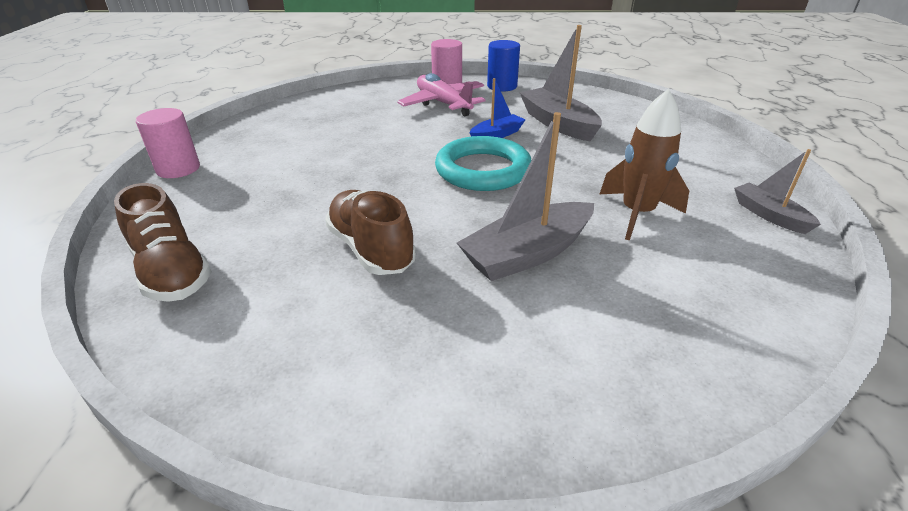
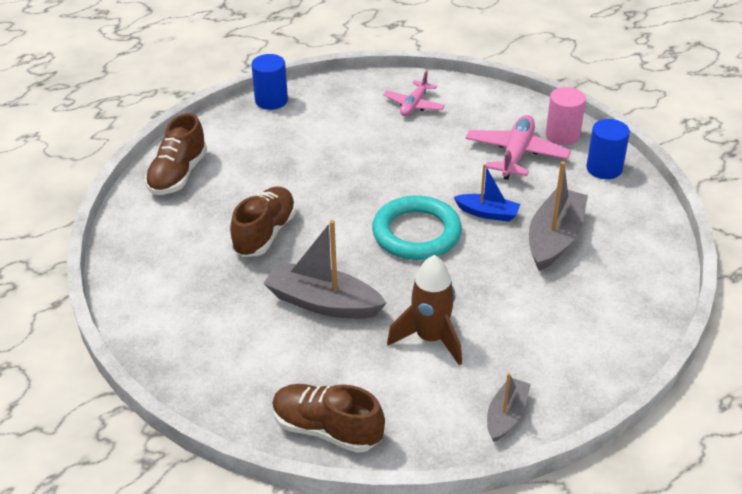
camera: 55 degrees right, 5 degrees up
(178, 169) = (271, 100): pink cylinder -> blue cylinder
(319, 115) = (414, 105): none -> pink plane
(748, 331) = (327, 429): none -> brown shoe

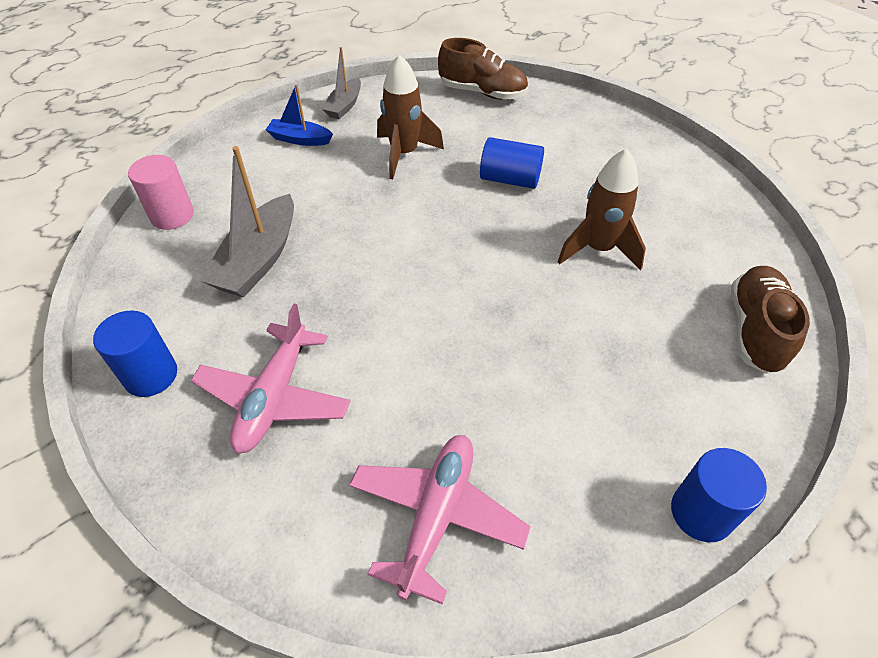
camera: 175 degrees right, 10 degrees up
(265, 234) = (598, 249): brown shoe -> brown rocket
(323, 302) = (510, 179): grey boat -> blue cylinder
(414, 105) = (436, 516): pink plane -> pink plane, size x1.54
(416, 233) = (421, 258): turquoise ring -> none
(487, 213) = (333, 290): blue boat -> blue boat (300, 139)
(562, 135) = (188, 446): pink cylinder -> pink cylinder (172, 215)

